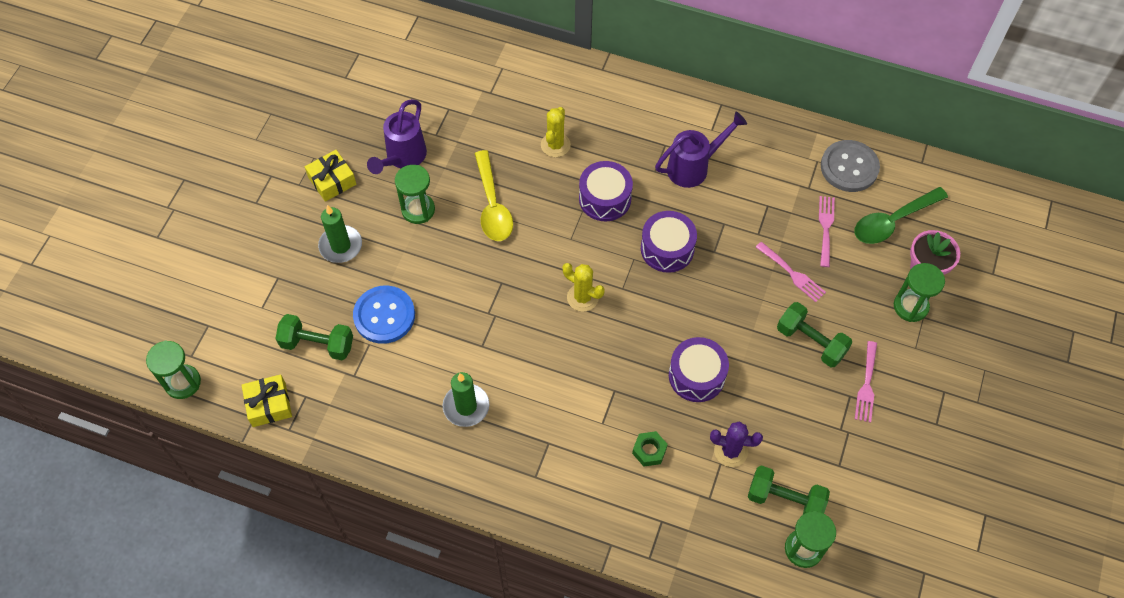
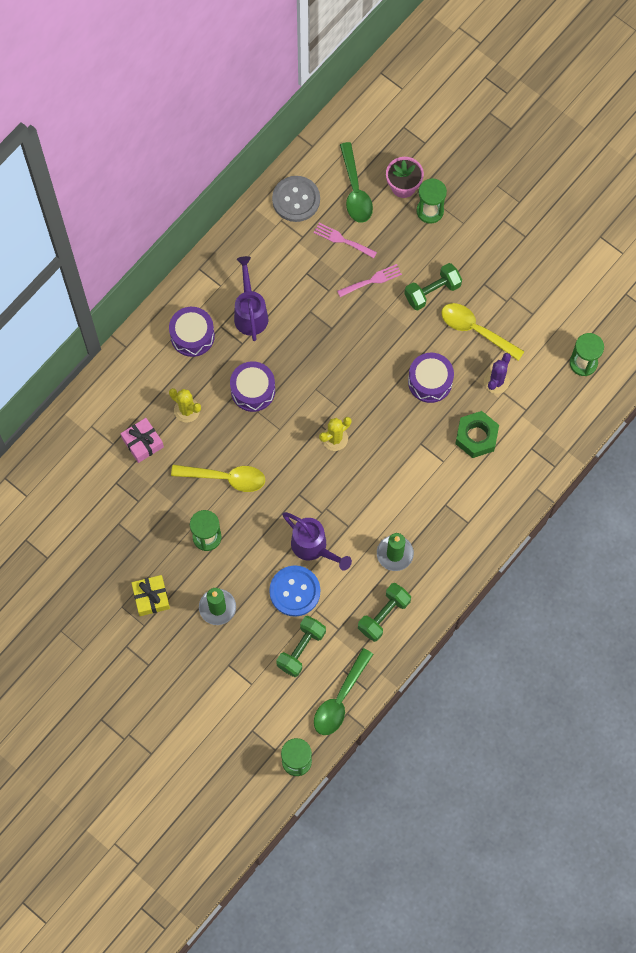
camera: 70 degrees left, 10 degrees up
(269, 404) = (340, 699): yellow gift -> green spoon
(403, 158) = (151, 534): purple watering can -> purple watering can (313, 548)
(502, 118) = (143, 442): none -> pink gift
(649, 451) = (476, 437): green nut -> green nut, size x1.68
(667, 248) = (316, 361): purple drum -> purple drum (192, 336)
(785, 405) = (475, 330): none -> yellow spoon
(785, 500) = (544, 360): green dumbbell -> green dumbbell (383, 615)
(866, 385) = (480, 269): pink fork -> none

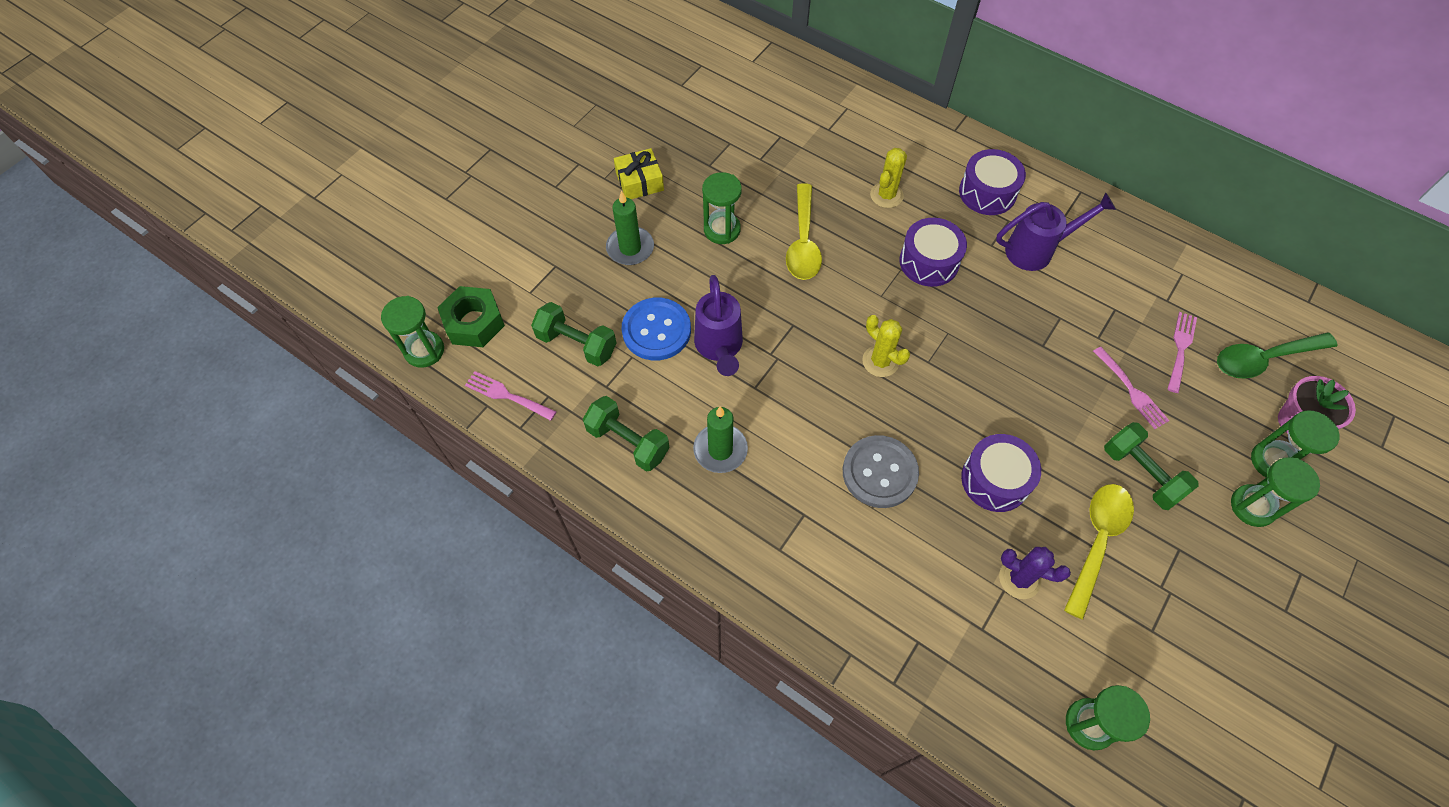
camera: 85 degrees right, 10 degrees down
(143, 442) = (835, 156): pink gift -> none
(296, 199) = (1219, 288): grey button -> grey button (879, 472)
(313, 548) = (719, 348): purple watering can -> purple watering can turned 45 degrees counterclockwise
(340, 699) = (507, 395): green spoon -> pink fork
(459, 233) = (1252, 506): none -> green hourglass
(476, 437) = (920, 553): green nut -> green nut (474, 322)

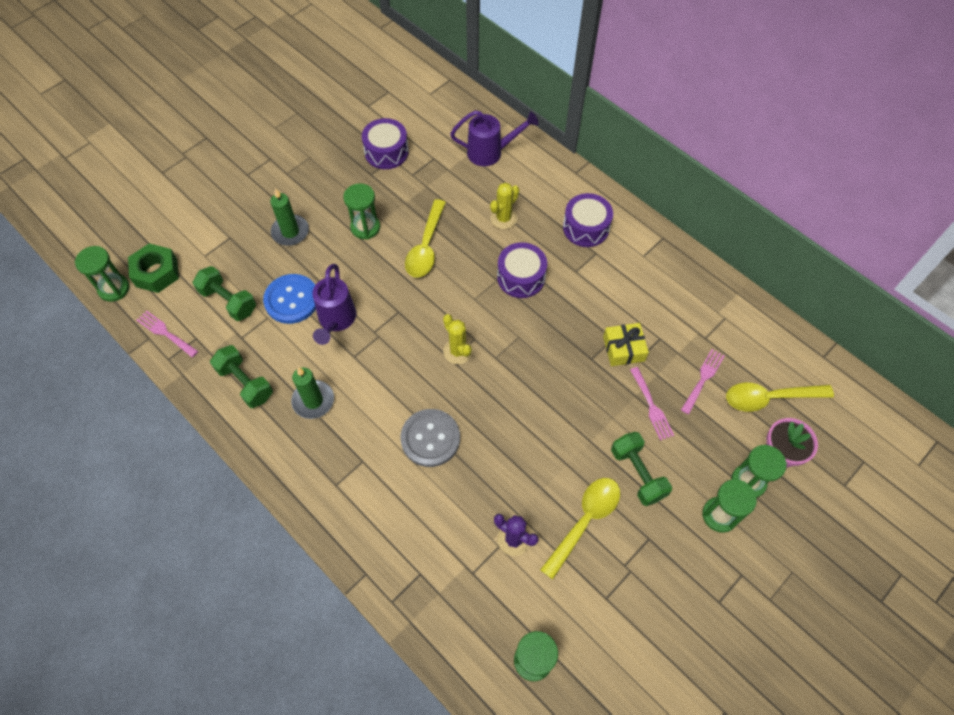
camera: 10 degrees right, 0 degrees up
(639, 181) = (313, 179): yellow gift -> yellow gift (623, 349)
(995, 480) = (519, 459): purple drum -> purple drum (386, 152)
(1037, 250) = (611, 281): purple watering can -> purple watering can (491, 152)
(1263, 359) = (769, 398): green spoon -> yellow spoon

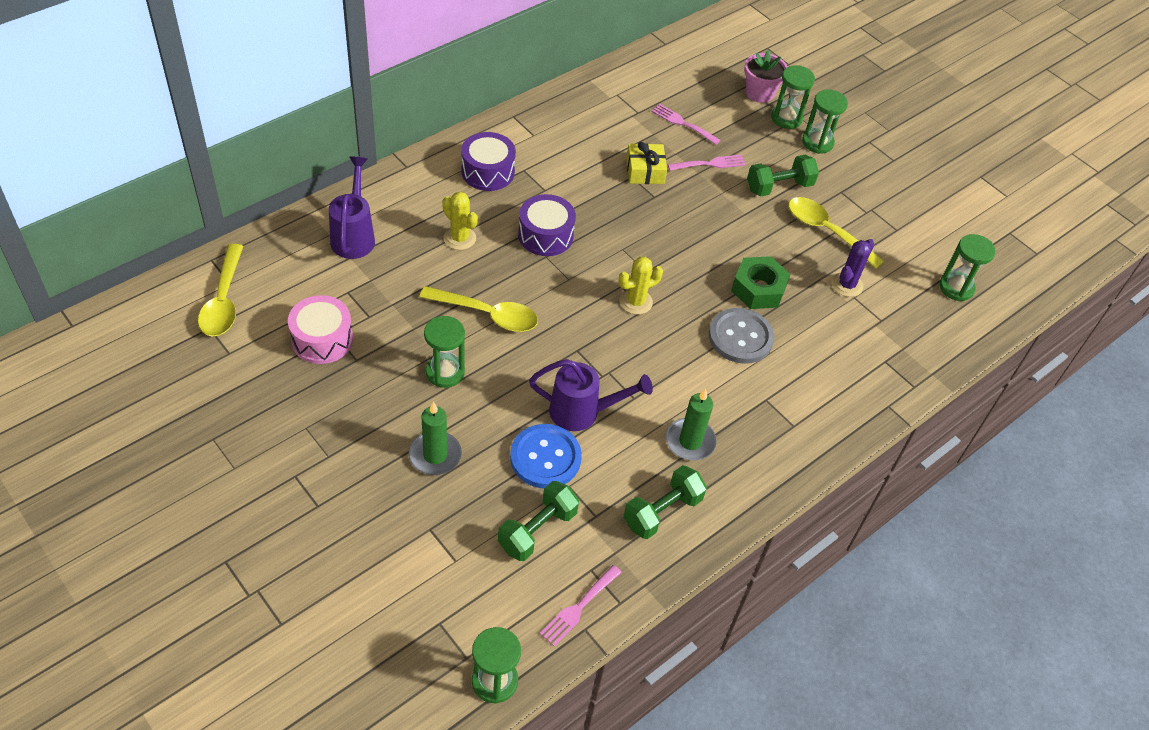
camera: 90 degrees left, 10 degrees down
(156, 273) = (475, 623): green nut -> green nut (758, 289)
(386, 152) = (322, 339): purple drum -> pink drum
(769, 398) = (705, 86): yellow spoon -> yellow spoon (224, 301)

